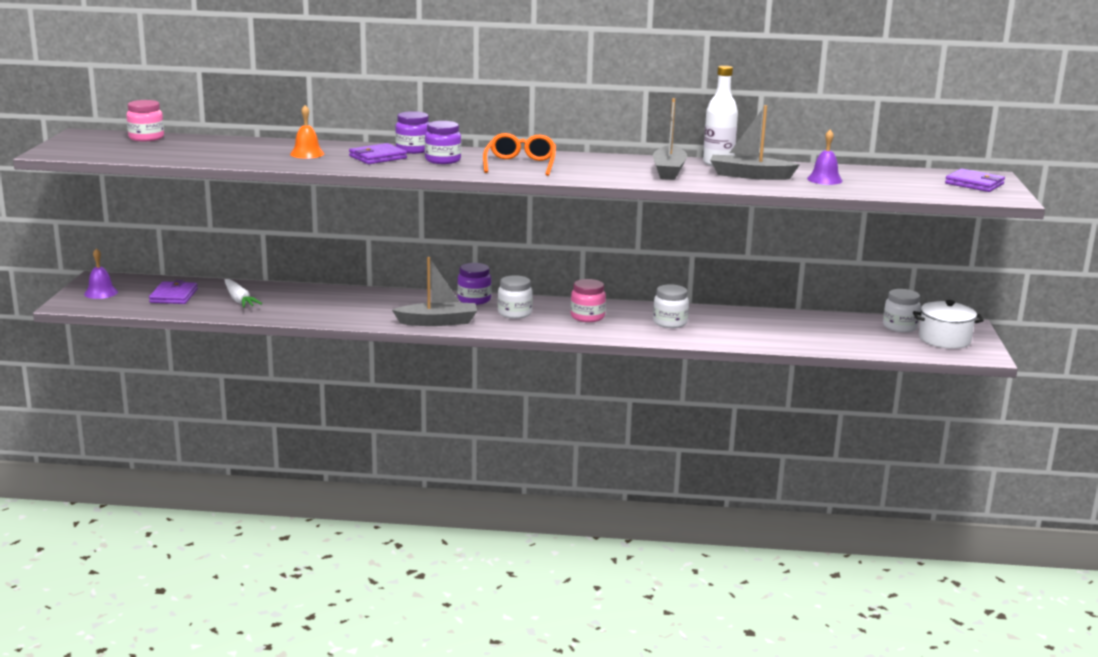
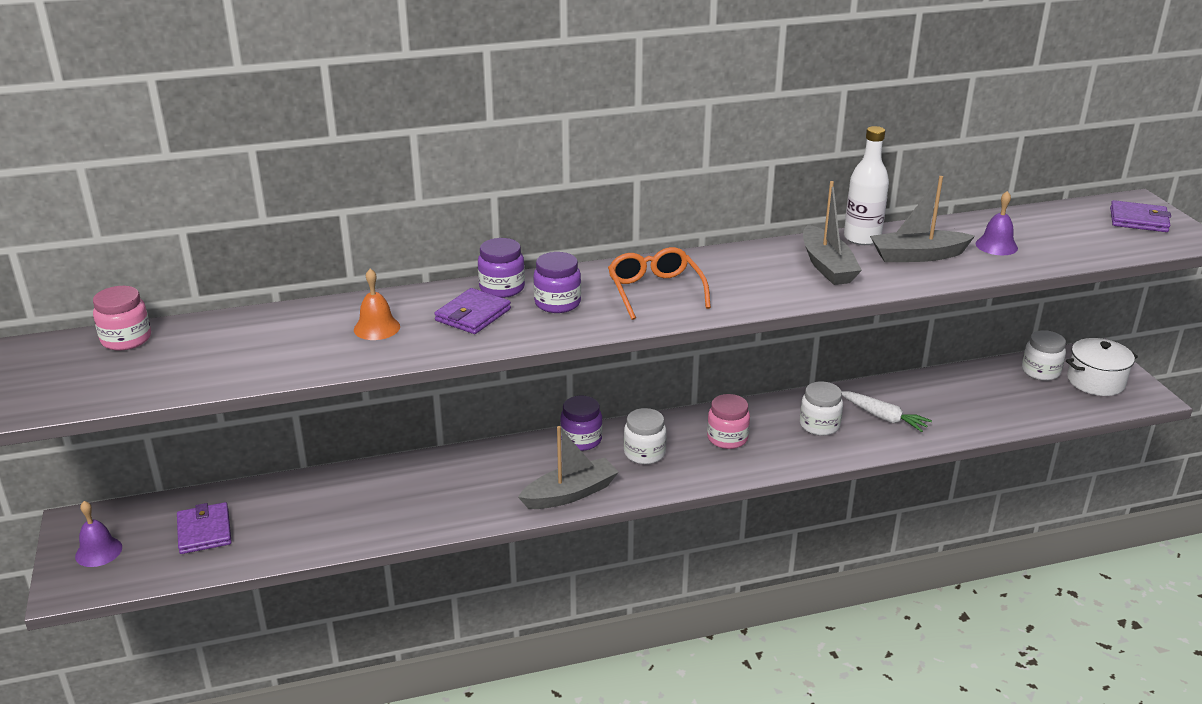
camera: 20 degrees left, 10 degrees up
(239, 300) = (297, 516): white carrot -> white carrot (883, 417)

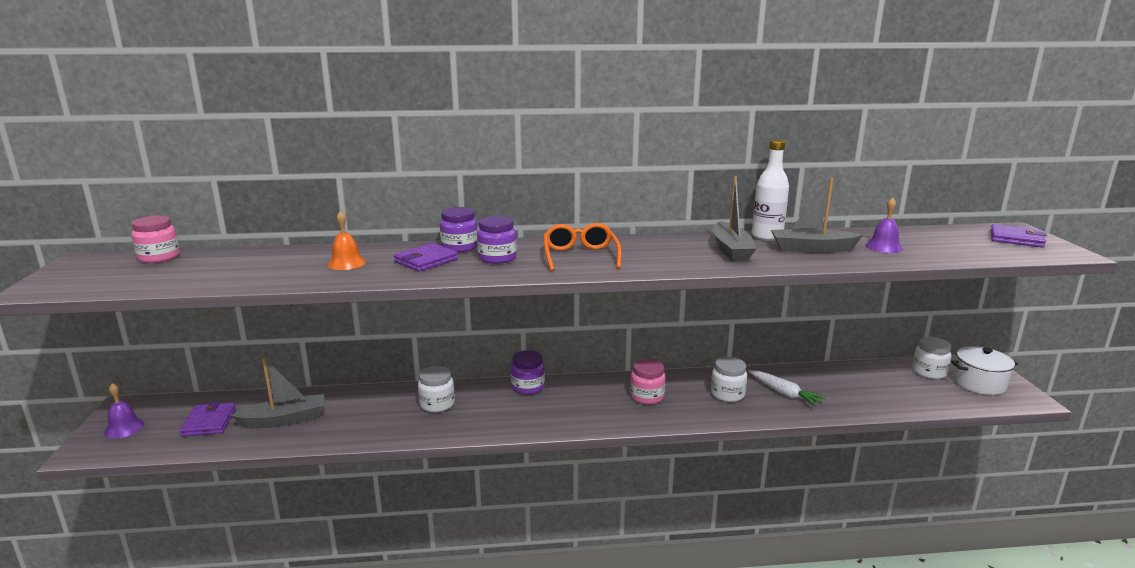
camera: 10 degrees right, 10 degrees down
(570, 494) = (503, 424): grey boat -> grey boat (284, 420)
(644, 453) = (575, 401): white jar -> white jar (437, 404)

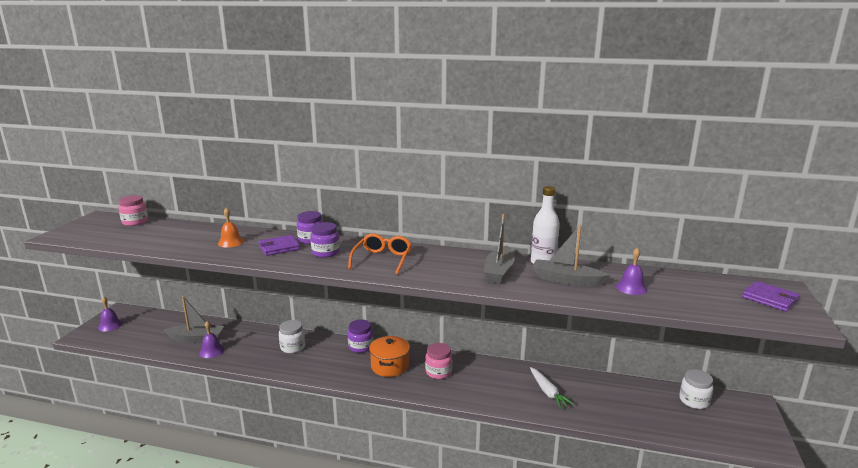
camera: 20 degrees right, 0 degrees up
(209, 422) = (155, 331): purple wallet -> none
(322, 431) = (211, 351): none -> purple bell
(583, 401) = (390, 366): none -> orange pot
(727, 394) = (501, 383): white jar -> none
(979, 383) = (734, 421): white pot -> none

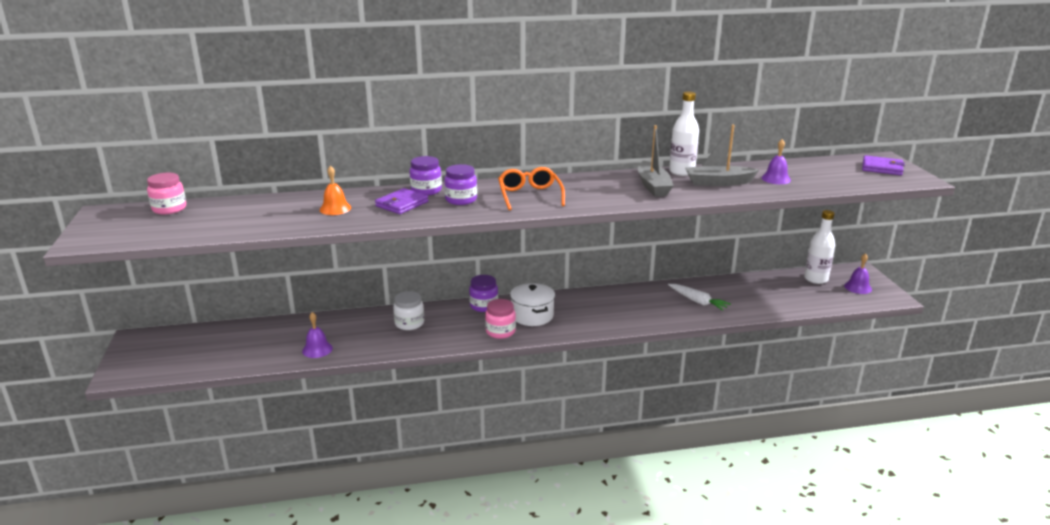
camera: 25 degrees left, 5 degrees up
(110, 325) = (144, 355): purple bell -> purple bell (858, 287)
(196, 338) = (282, 342): grey boat -> none
(390, 366) = (532, 316): orange pot -> white pot
(438, 372) = (585, 309): pink jar -> pink jar (500, 331)
(694, 401) = (816, 279): white jar -> white bottle

